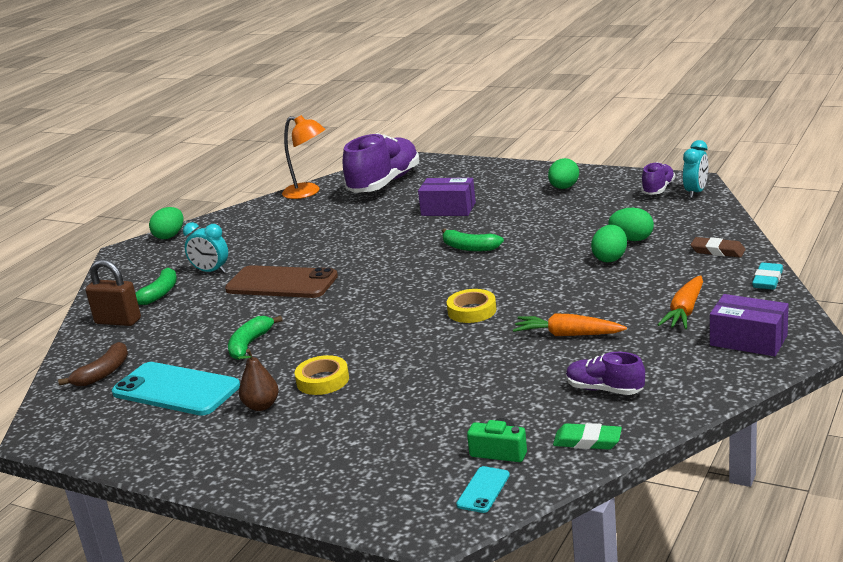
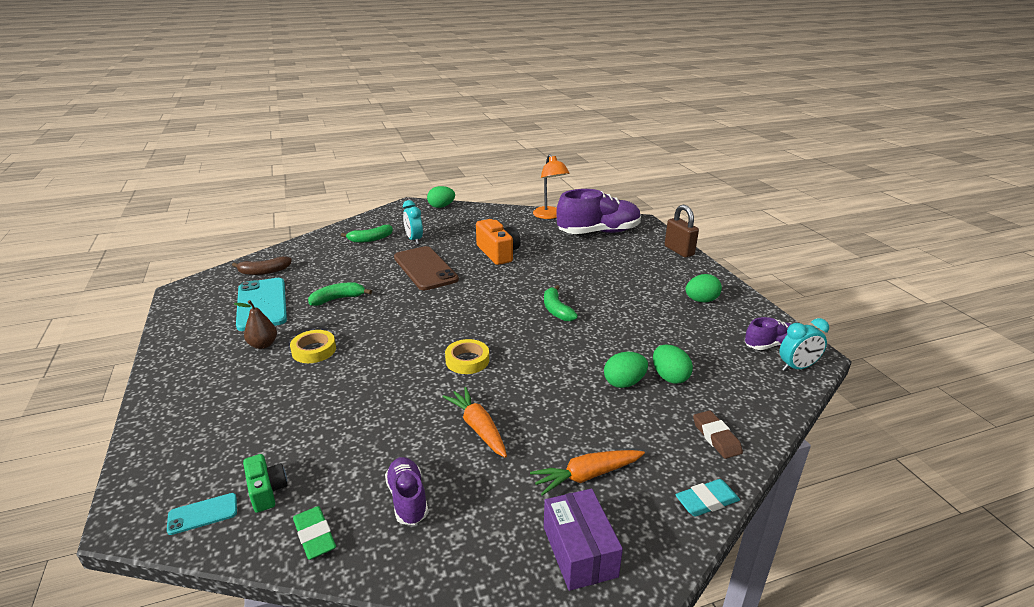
camera: 40 degrees right, 5 degrees up
(118, 321) = (327, 244): brown padlock -> brown padlock (679, 251)
(325, 239) = (498, 253): none -> orange camera
(448, 209) = (599, 272): purple box -> none

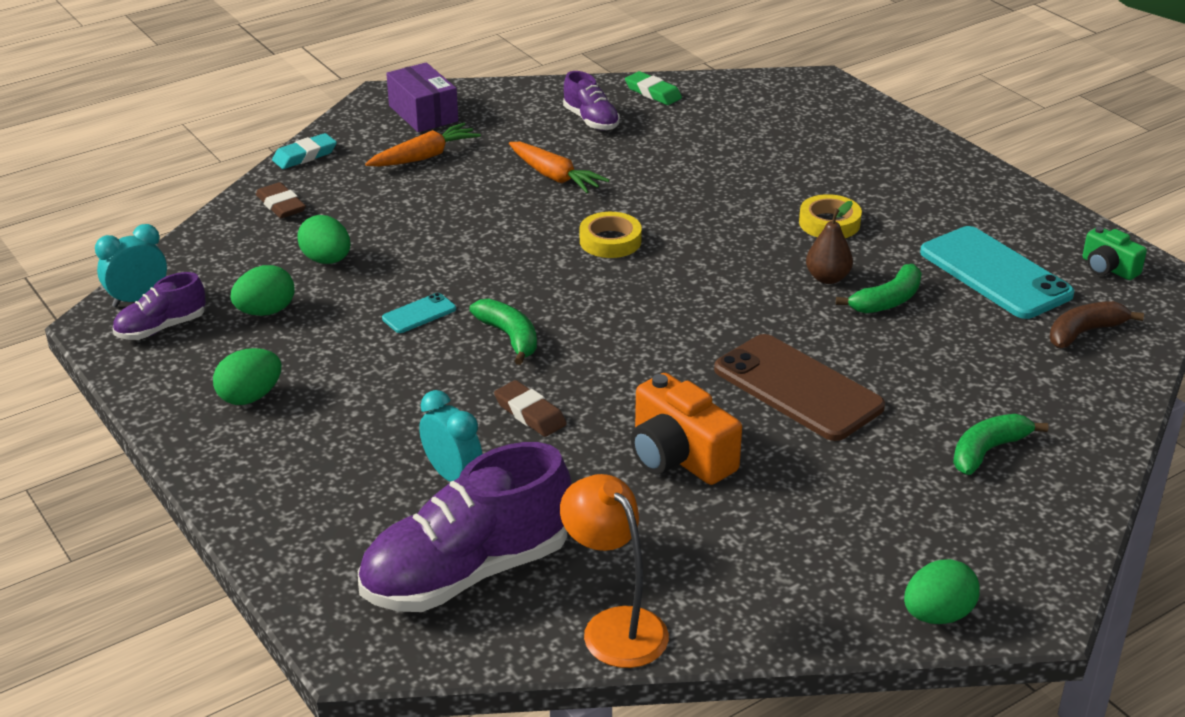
camera: 165 degrees right, 5 degrees up
(203, 514) = (763, 90): turquoise phone -> turquoise phone (419, 314)
(263, 345) = (907, 219): brown pear -> brown pear (827, 278)
(266, 491) = (725, 108): green camera -> green camera (1108, 268)
(414, 239) = (891, 466): turquoise clock -> turquoise clock (453, 476)
(557, 275) = (530, 413): none -> brown eraser
(624, 383) = (389, 244): green egg -> green egg (265, 311)
(679, 251) = (267, 535): brown padlock -> none

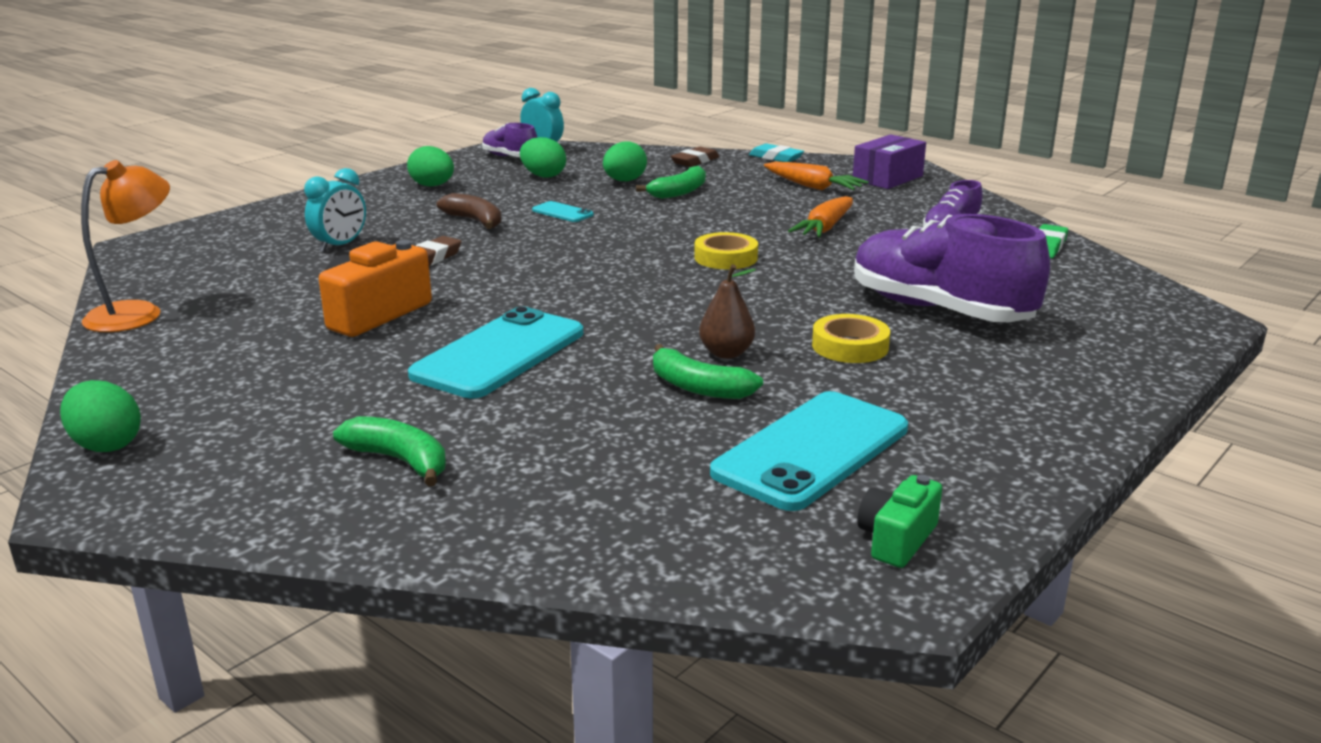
camera: 75 degrees right, 10 degrees down
(466, 573) = (217, 262): purple shoe -> purple shoe (939, 310)
(509, 337) = (541, 241): green banana -> green banana (679, 192)
(797, 388) = (499, 354): brown phone -> turquoise phone
(1084, 332) = (698, 521): brown banana -> brown banana (475, 221)

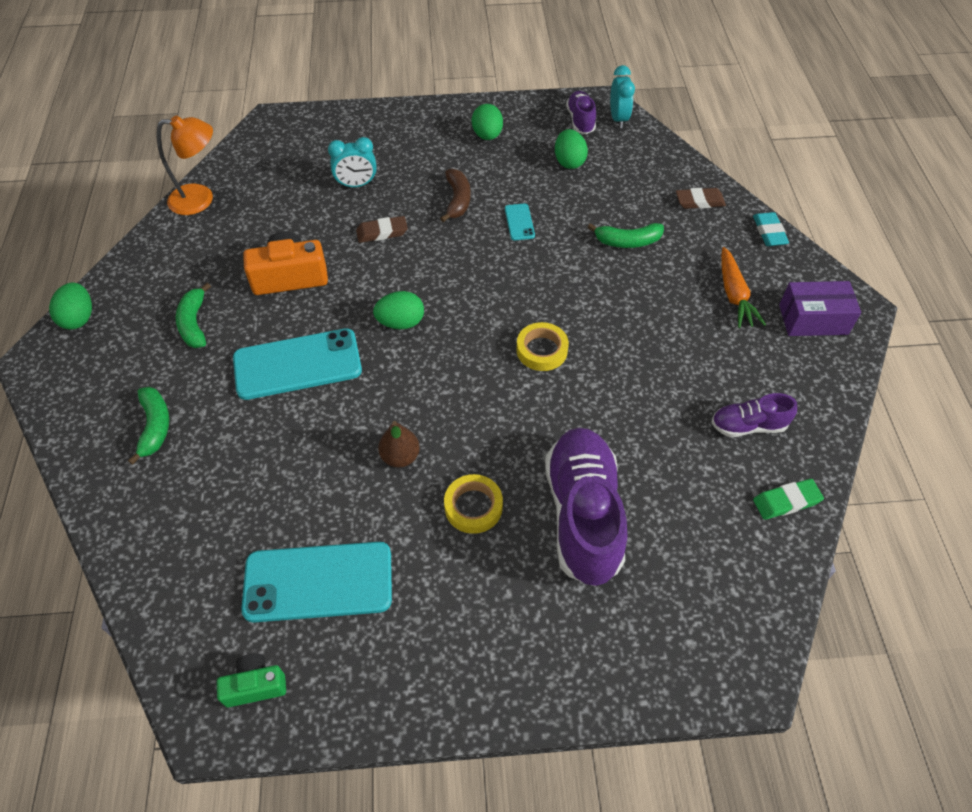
camera: 45 degrees right, 30 degrees up
(624, 181) = (612, 202): green egg -> green egg (401, 322)
(698, 387) = (344, 477): green banana -> green banana (194, 323)
(825, 228) = (658, 359): orange carrot -> none

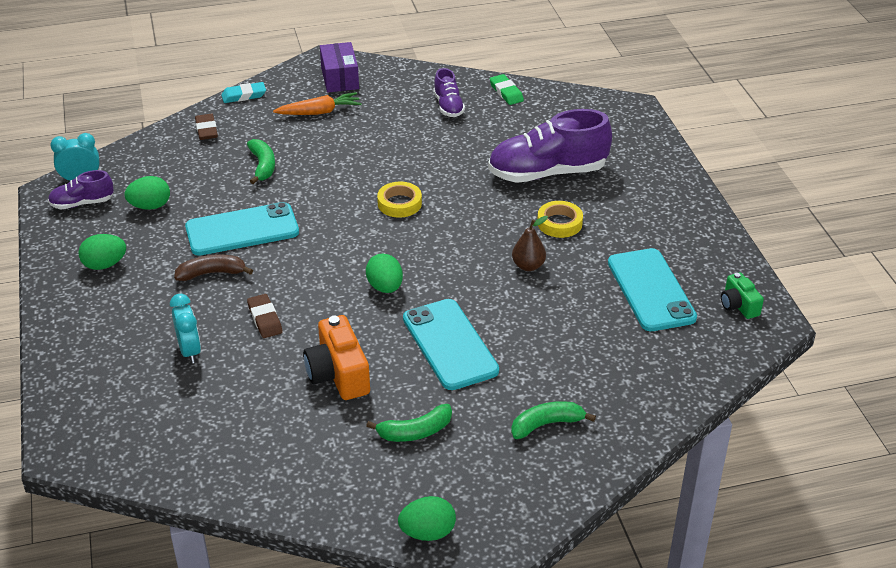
camera: 100 degrees left, 15 degrees down
(201, 199) = (220, 481): orange lamp -> none
(519, 222) = (242, 230): turquoise phone -> turquoise phone, size x2.23

